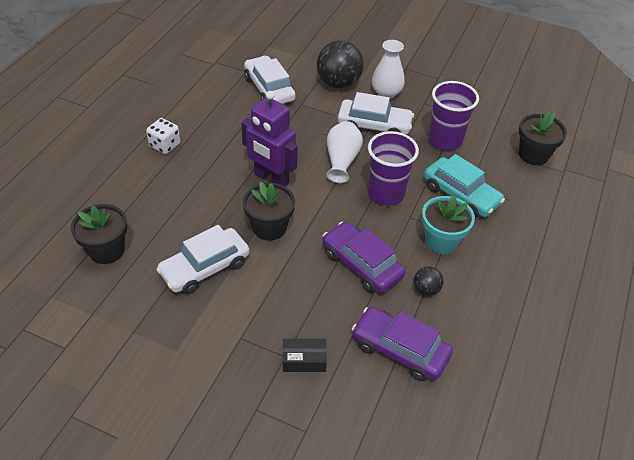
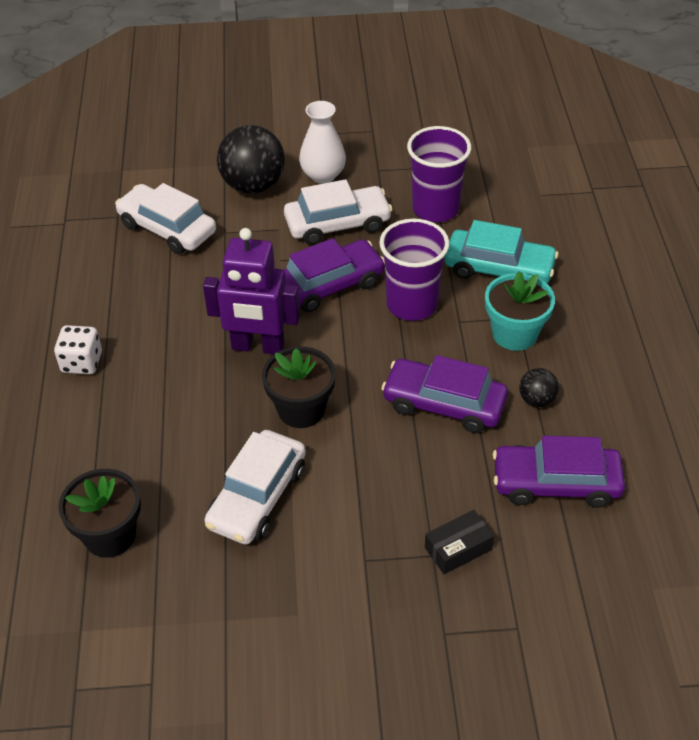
camera: 25 degrees left, 0 degrees up
(342, 160) = (329, 285): white vase -> purple car
(533, 155) = (547, 185): black flower pot -> none

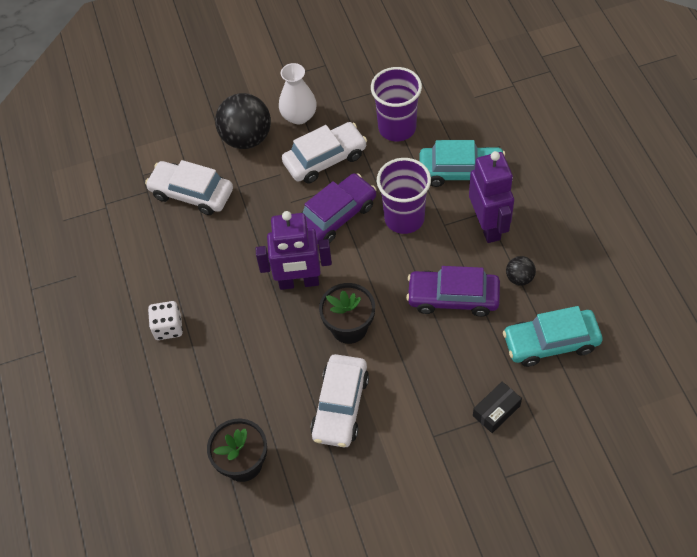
camera: 10 degrees left, 10 degrees up
(514, 334) = (488, 226): turquoise flower pot -> purple robot
(556, 483) = (551, 342): purple car -> turquoise car

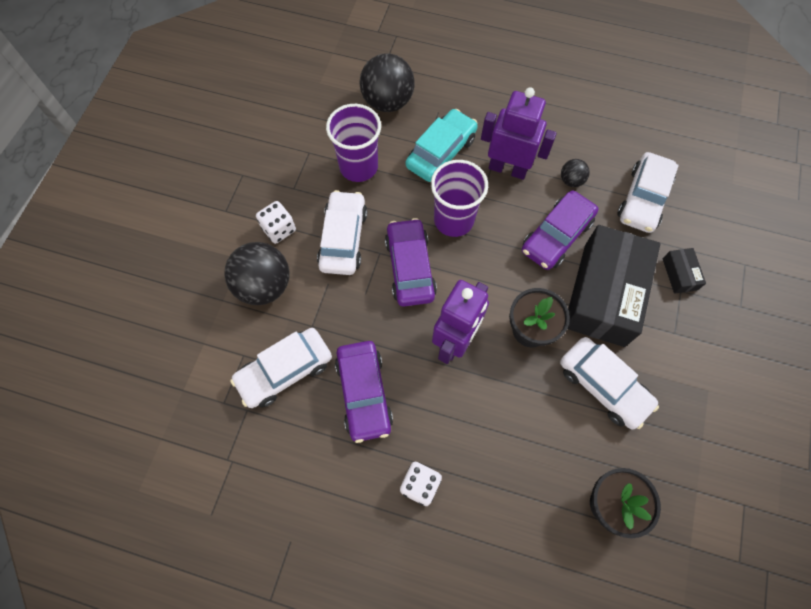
camera: 60 degrees left, 10 degrees up
(211, 251) = (364, 393): none -> purple car
(299, 116) = (279, 229): white vase -> white dice
(426, 363) = (604, 294): none -> black box
(476, 107) = (387, 102): none -> black ball
(551, 342) = (643, 199): turquoise car -> white car

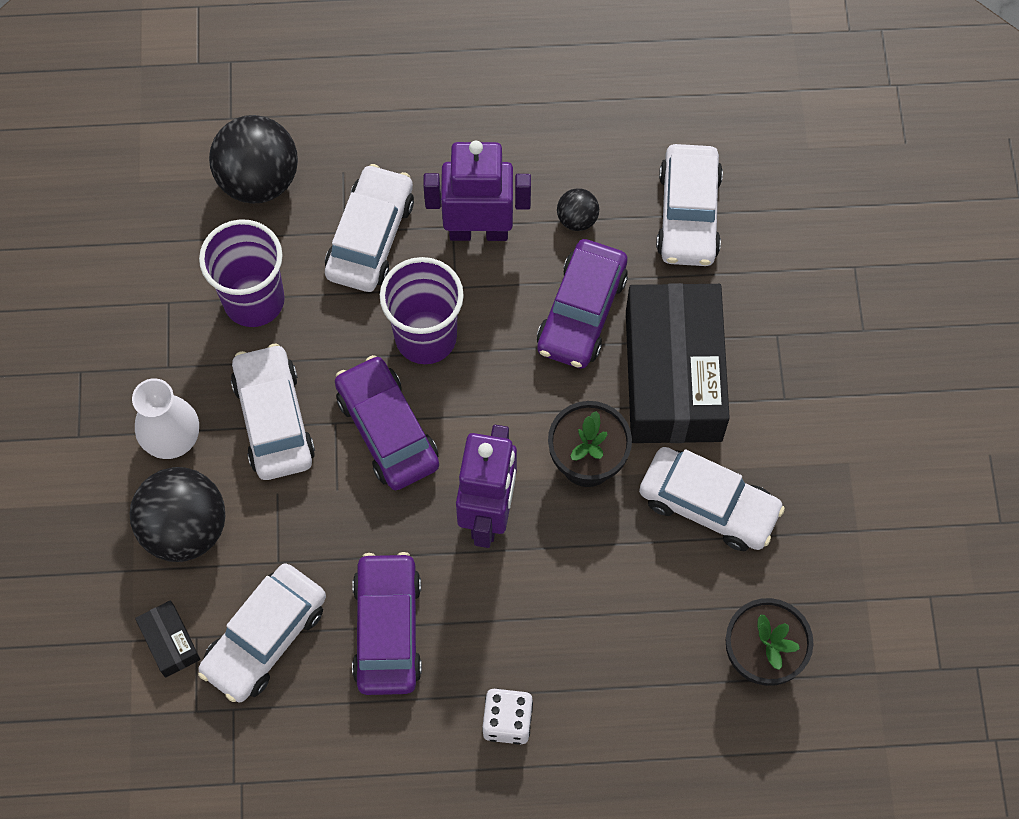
camera: 20 degrees left, 0 degrees up
(279, 229) = (172, 437): white dice -> white vase
(364, 393) = (388, 629): purple car -> purple car turned 150 degrees counterclockwise
(441, 152) = (370, 237): turquoise car -> white car
(679, 274) = (769, 311): black box -> black box (170, 642)

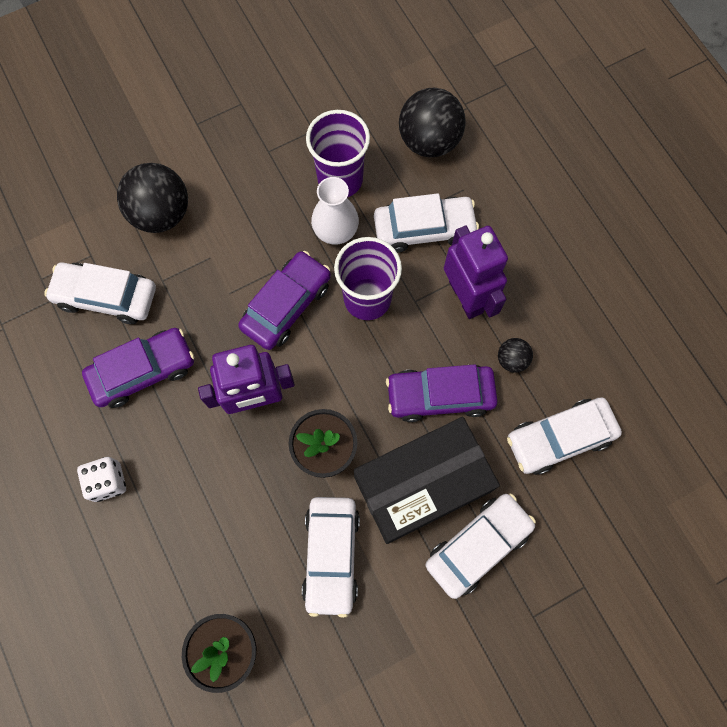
camera: 65 degrees right, 5 degrees up
(170, 642) = (81, 241): black box -> none
(172, 437) = (220, 176): white vase -> white vase (335, 230)
(274, 419) = (261, 231): white car -> white car (478, 546)

